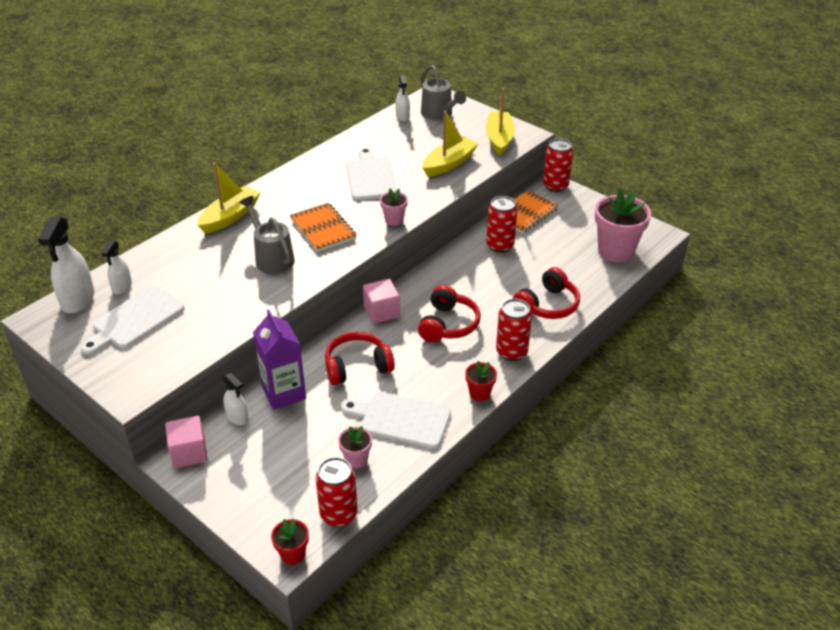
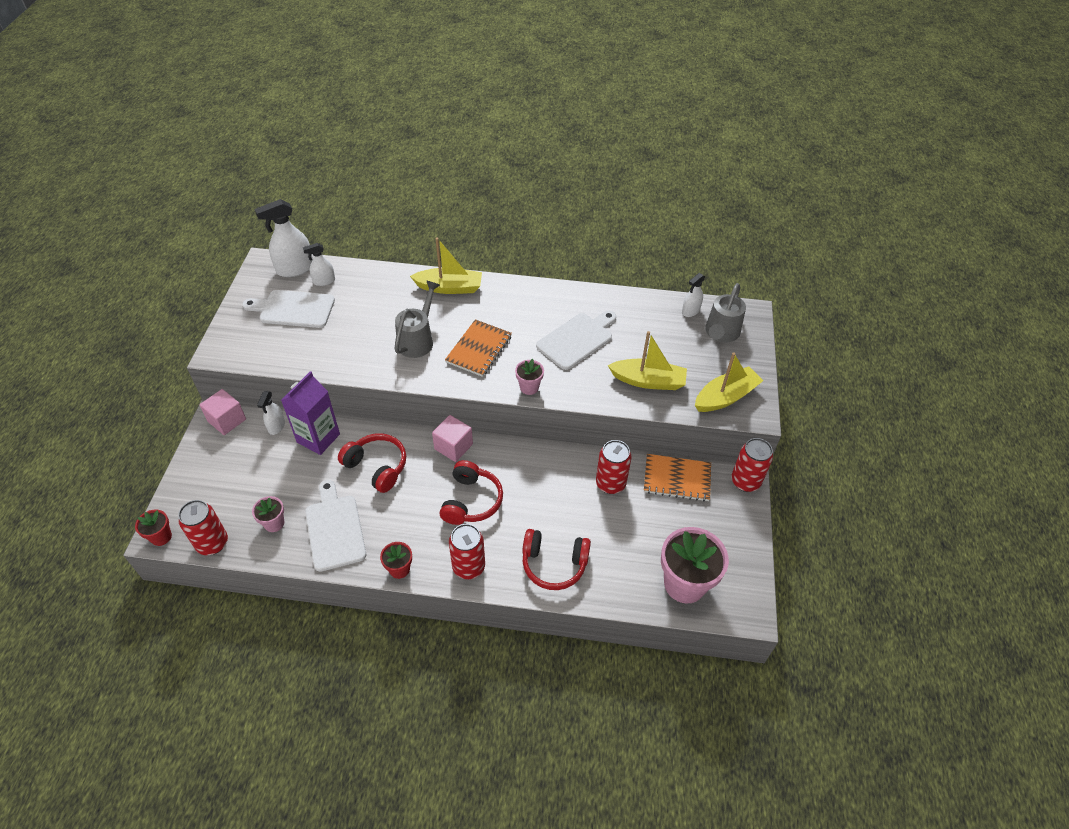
camera: 55 degrees right, 10 degrees up
(448, 324) = (471, 501): red headphones -> red headphones turned 60 degrees counterclockwise

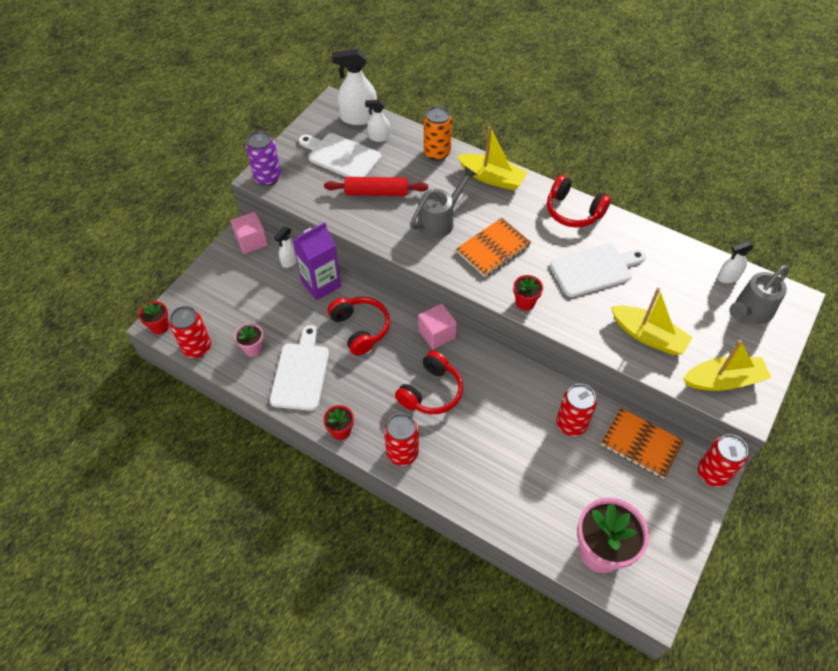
camera: 25 degrees right, 5 degrees up
(225, 350) = (268, 177): none -> purple can
(344, 332) = (376, 192): none -> red rolling pin
(387, 280) = (437, 153): none -> orange can
(529, 387) = (525, 302): pink flower pot -> red flower pot
(554, 564) = (482, 481): red headphones -> red headphones (573, 211)

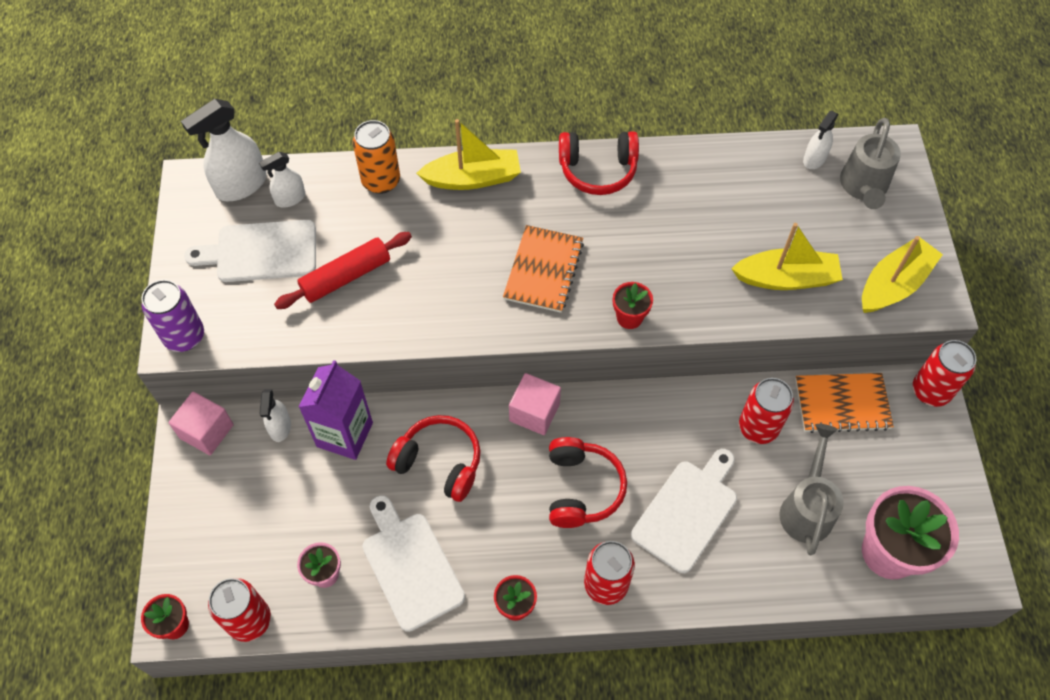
camera: 35 degrees left, 5 degrees up
(440, 221) = (454, 270): grey watering can -> grey watering can (807, 508)
(594, 269) = (673, 231): white cutting board -> white cutting board (687, 511)

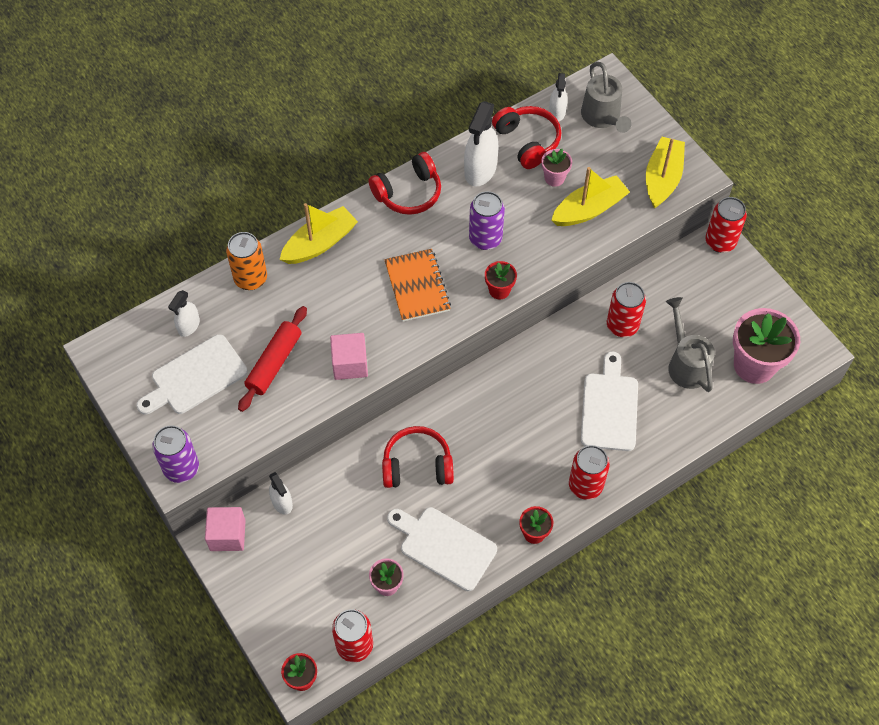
camera: 30 degrees left, 0 degrees up
(241, 185) = (142, 334): white spray bottle -> white spray bottle (480, 170)
(344, 434) = (334, 482): purple carton -> none
(534, 412) = (462, 395): pink cube -> pink cube (350, 364)
(581, 488) = (528, 430): red headphones -> red headphones (527, 141)
(649, 255) = (485, 239): none -> purple can
(767, 227) = (554, 178): none -> pink flower pot
(842, 404) = (668, 280): orange notebook -> none

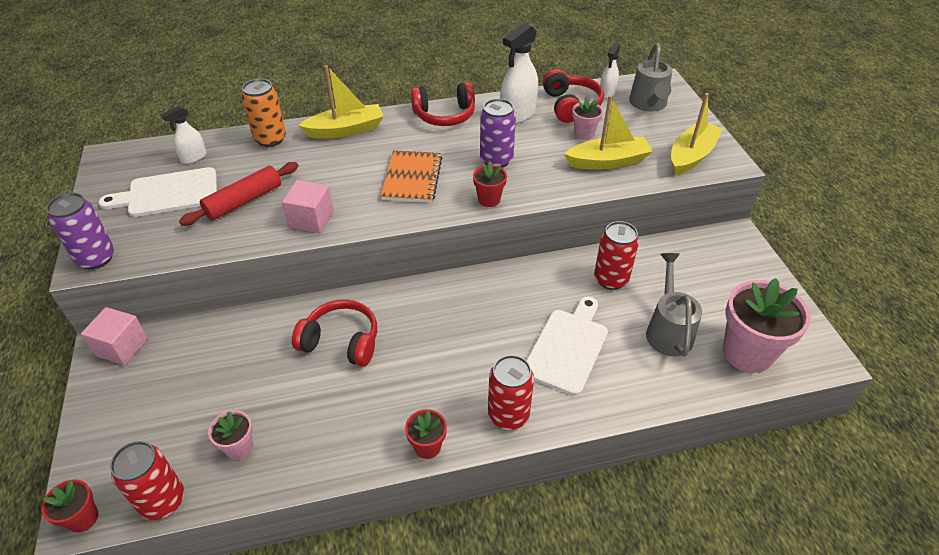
camera: 20 degrees right, 15 degrees down
(282, 502) = (192, 335): white spray bottle -> none
(444, 546) = (323, 427): white cutting board -> none
(720, 242) = (738, 238): red can -> none

